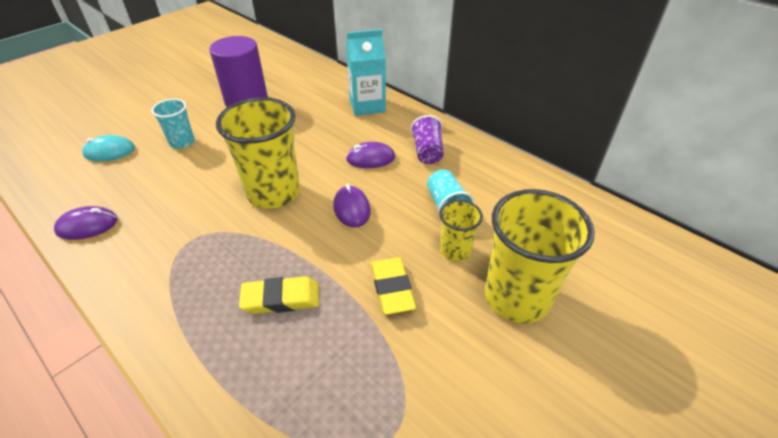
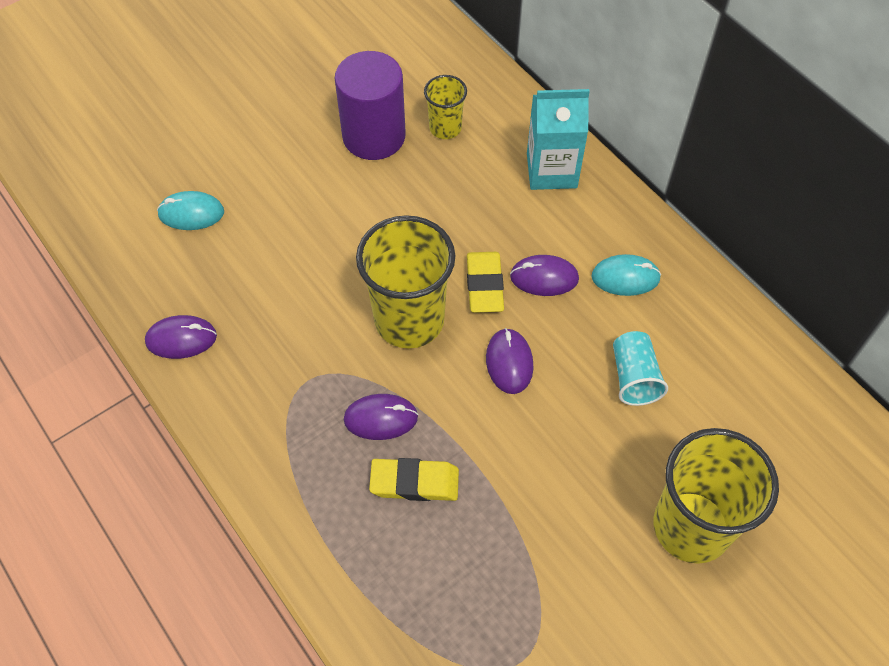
camera: 10 degrees right, 15 degrees up
(182, 142) = (286, 209): turquoise cup -> none
(251, 257) = (381, 418): none -> purple mouse
(392, 288) = (545, 490): yellow eraser -> yellow eraser (484, 285)
(427, 152) = (625, 277): purple cup -> turquoise mouse
(455, 250) = (631, 449): yellow cup -> yellow cup (445, 128)

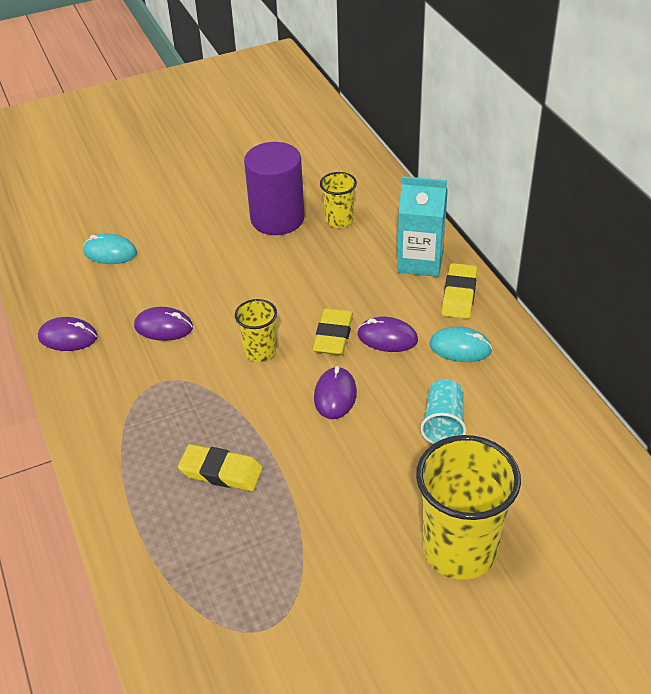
camera: 15 degrees right, 15 degrees down
(381, 418) = (209, 419): purple mouse -> purple mouse (164, 327)
(409, 320) = (260, 351): yellow cup -> yellow cup, size x0.52
(606, 208) = (459, 295): none -> yellow eraser

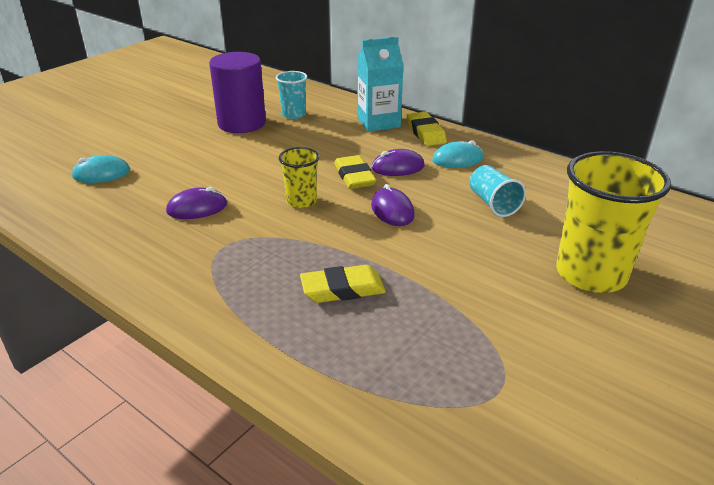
camera: 30 degrees left, 10 degrees down
(68, 337) = (102, 239): purple mouse -> none
(339, 220) = (293, 114): yellow cup -> turquoise cup

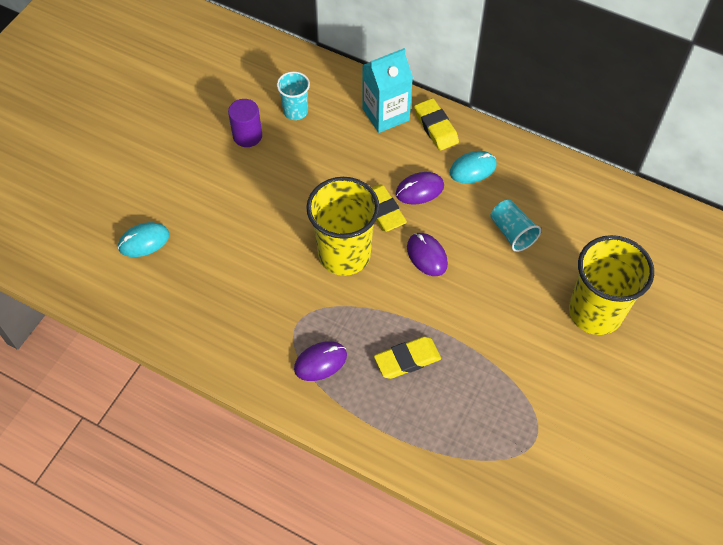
camera: 10 degrees left, 25 degrees up
(197, 208) = (254, 278): purple mouse -> purple mouse (320, 362)
(242, 123) = (247, 136): purple cylinder -> purple cylinder, size x0.60
(301, 201) = (344, 254): yellow cup -> yellow cup, size x1.92

